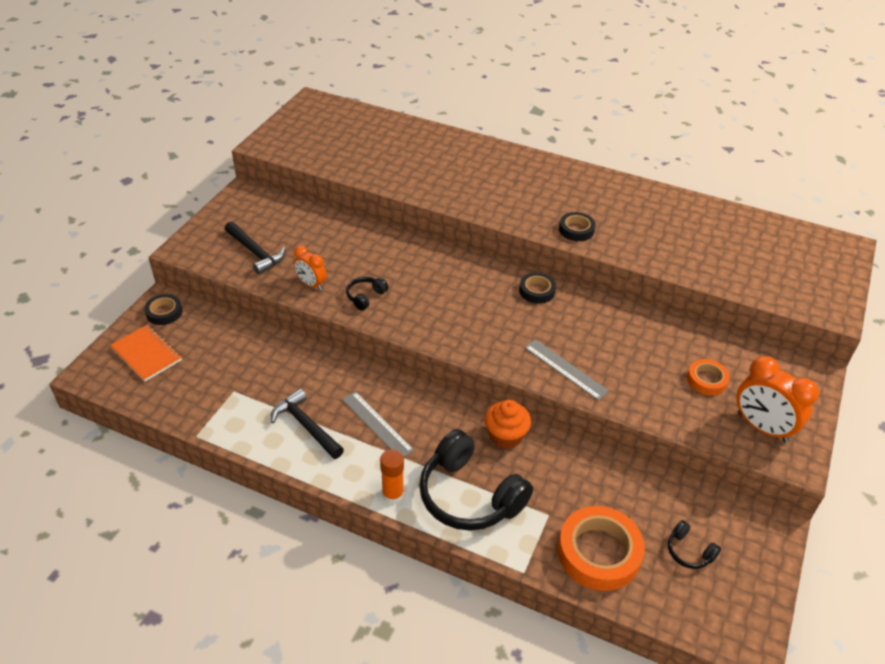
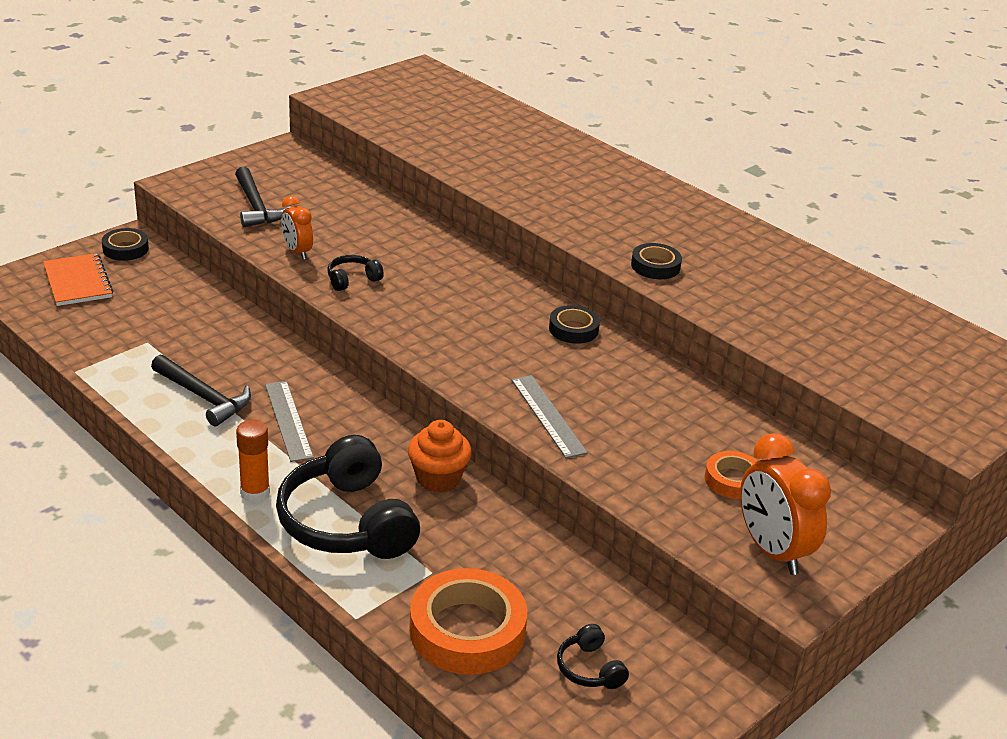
camera: 20 degrees right, 10 degrees down
(306, 425) = (204, 397): black hammer -> black hammer turned 150 degrees clockwise

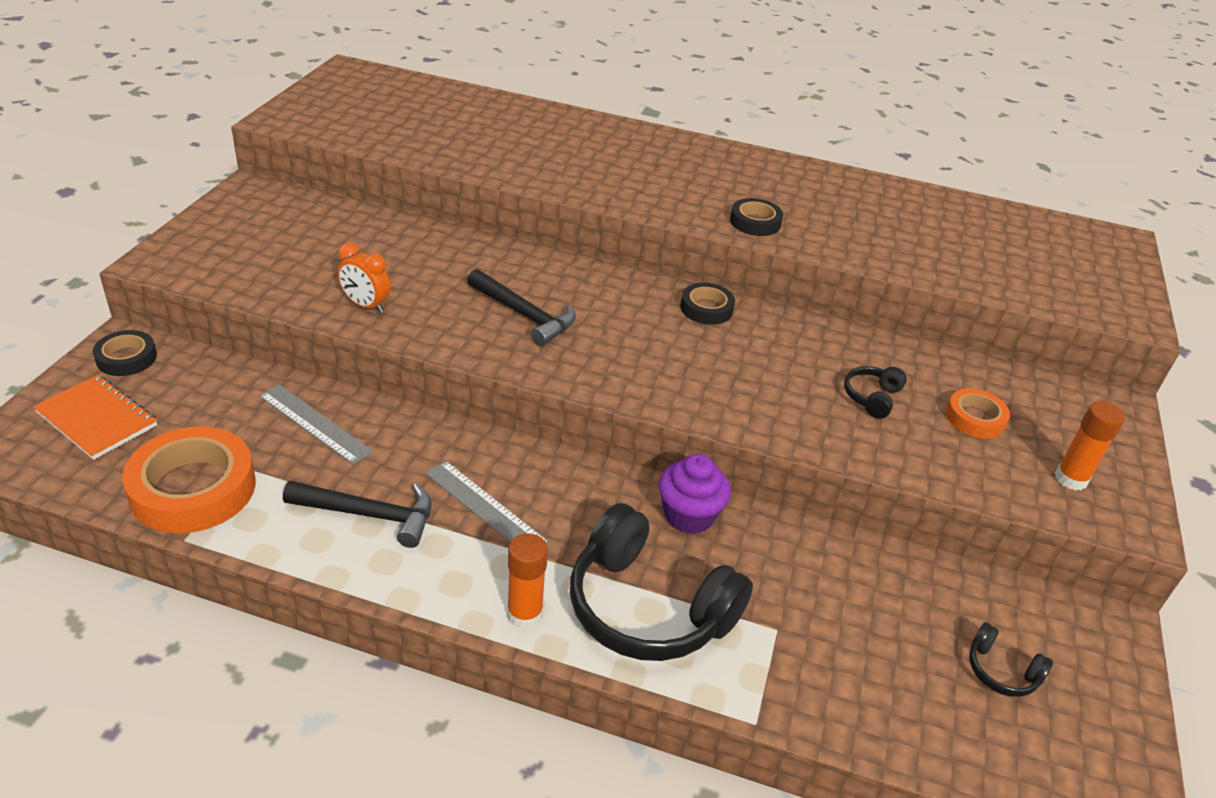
camera: 30 degrees left, 5 degrees up
(256, 207) = (274, 265): black hammer -> black hammer (525, 315)
(352, 279) = (452, 321): black headphones -> black headphones (872, 397)
(438, 478) = (689, 515): orange cupcake -> purple cupcake
(467, 630) = (866, 683): orange tape -> orange tape (193, 488)
(547, 415) = (770, 410): grey ruler -> grey ruler (314, 423)
(772, 550) = (1071, 479): orange clock -> orange glue stick

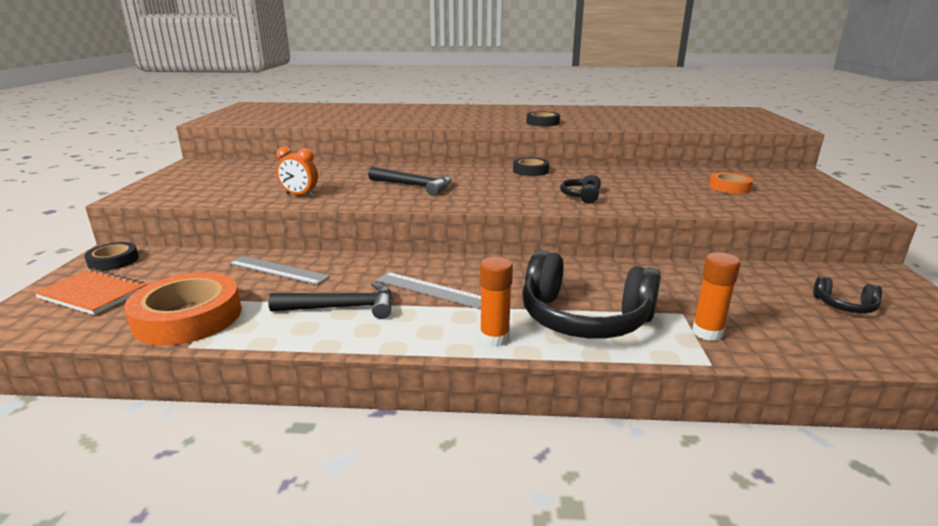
camera: 10 degrees left, 15 degrees down
(689, 515) = (577, 271): purple cupcake -> none
(872, 397) = (661, 188): black headphones -> black headphones (581, 196)
(1071, 479) = (809, 200): orange glue stick -> orange glue stick (707, 333)

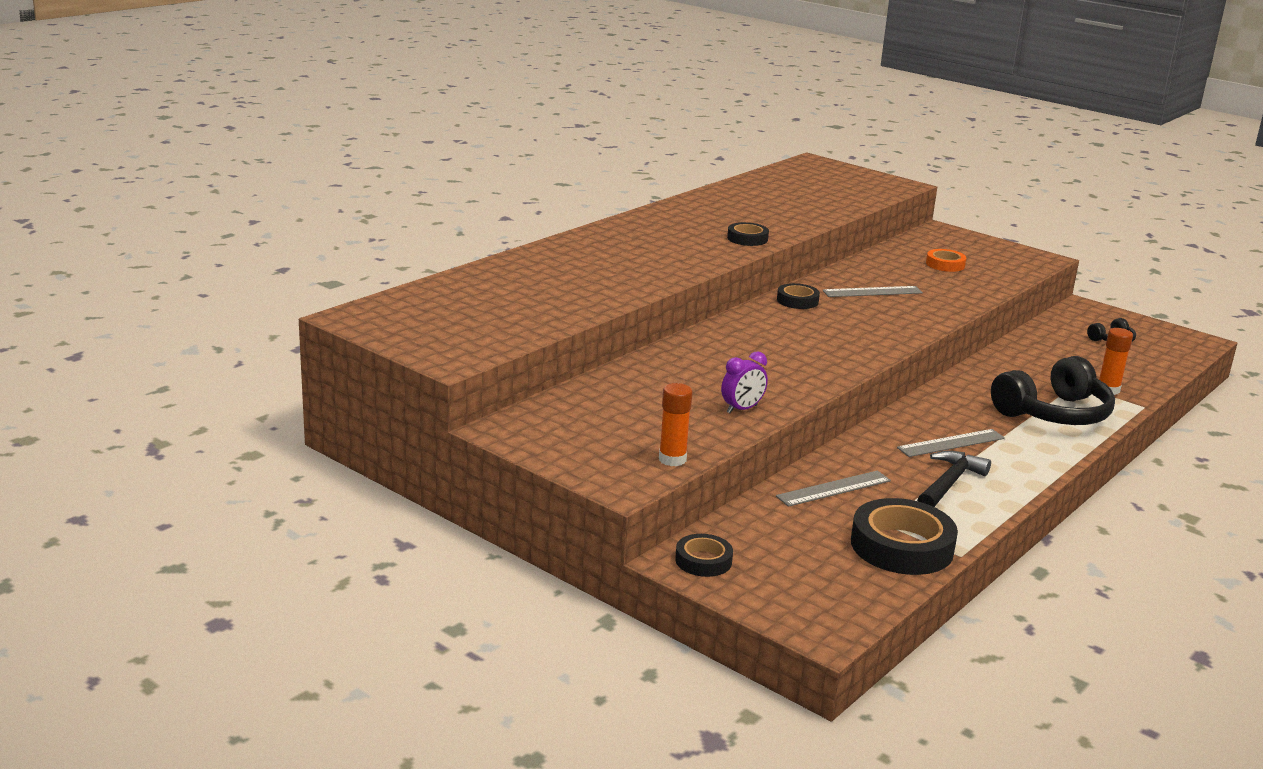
camera: 55 degrees left, 0 degrees up
(93, 294) = (794, 581): orange notebook -> none
(188, 317) = (901, 546): orange tape -> black tape
(300, 195) = (742, 409): orange clock -> purple clock
(415, 186) = (781, 357): black hammer -> none
(494, 338) = (1054, 450): orange glue stick -> orange glue stick (672, 459)
(581, 196) = (902, 314): black headphones -> none
(603, 182) = (872, 292): none -> grey ruler

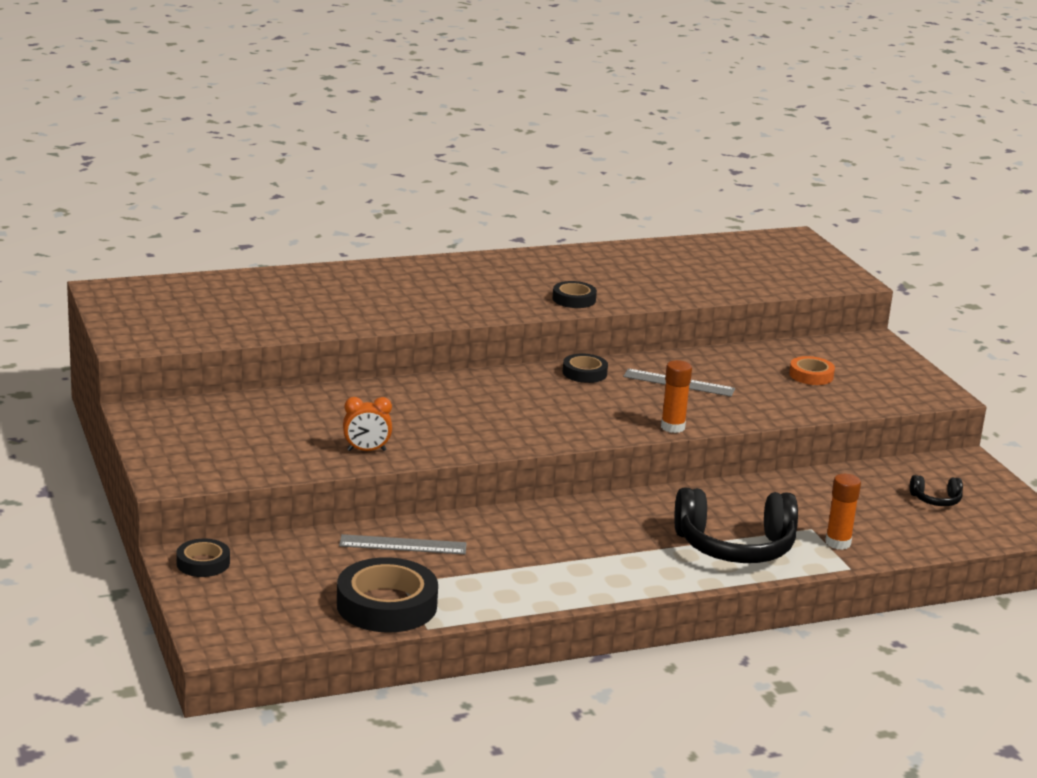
camera: 30 degrees right, 0 degrees up
(672, 459) = (240, 472): orange glue stick -> orange glue stick (672, 427)
(742, 409) = (366, 450): purple clock -> orange clock
(949, 483) = (518, 572): black hammer -> none
(951, 443) = (579, 541): grey ruler -> none

